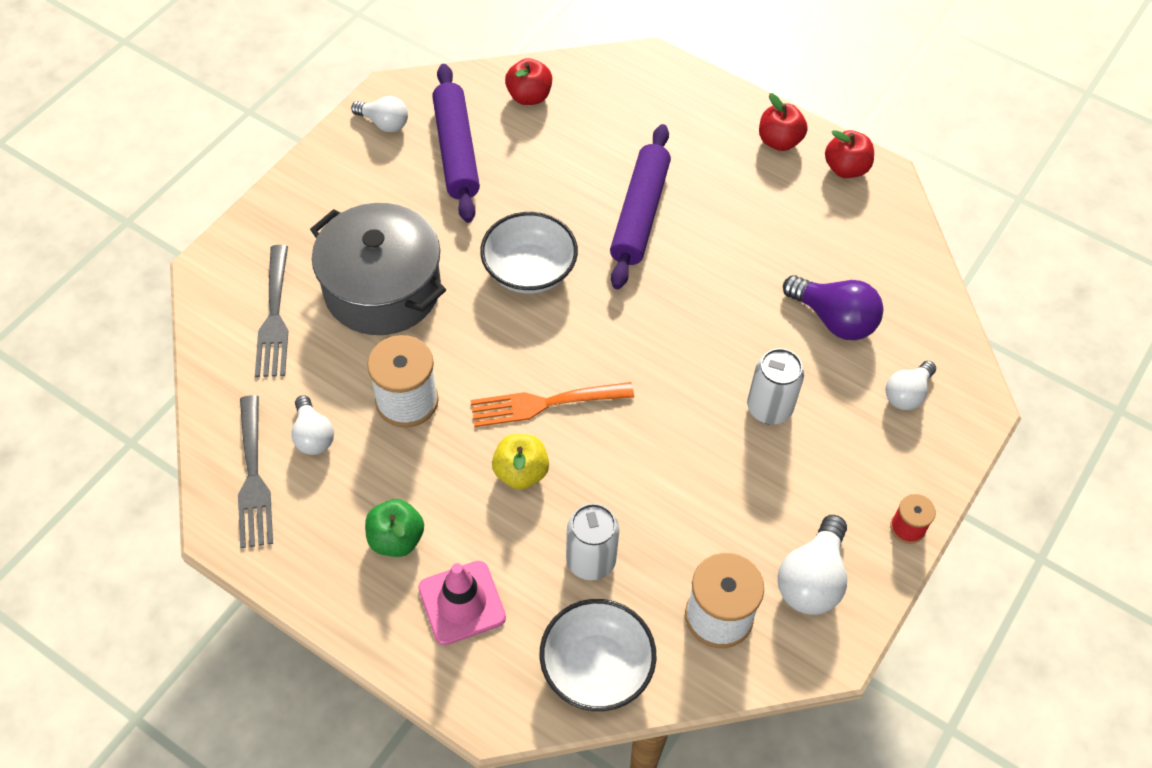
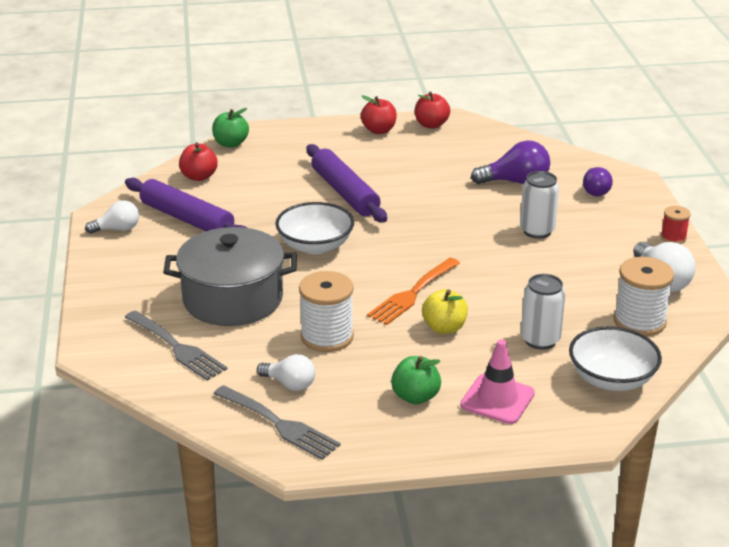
camera: 40 degrees left, 25 degrees down
(609, 66) = (231, 144): none -> green apple
(907, 394) = (595, 190): white light bulb -> purple light bulb

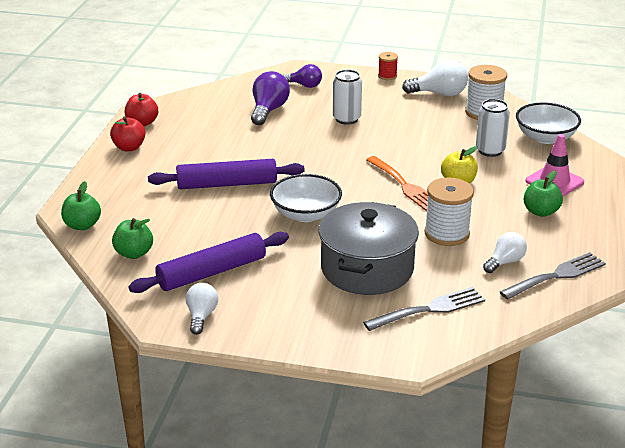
camera: 70 degrees left, 0 degrees up
(199, 177) = (134, 253): red apple -> green apple

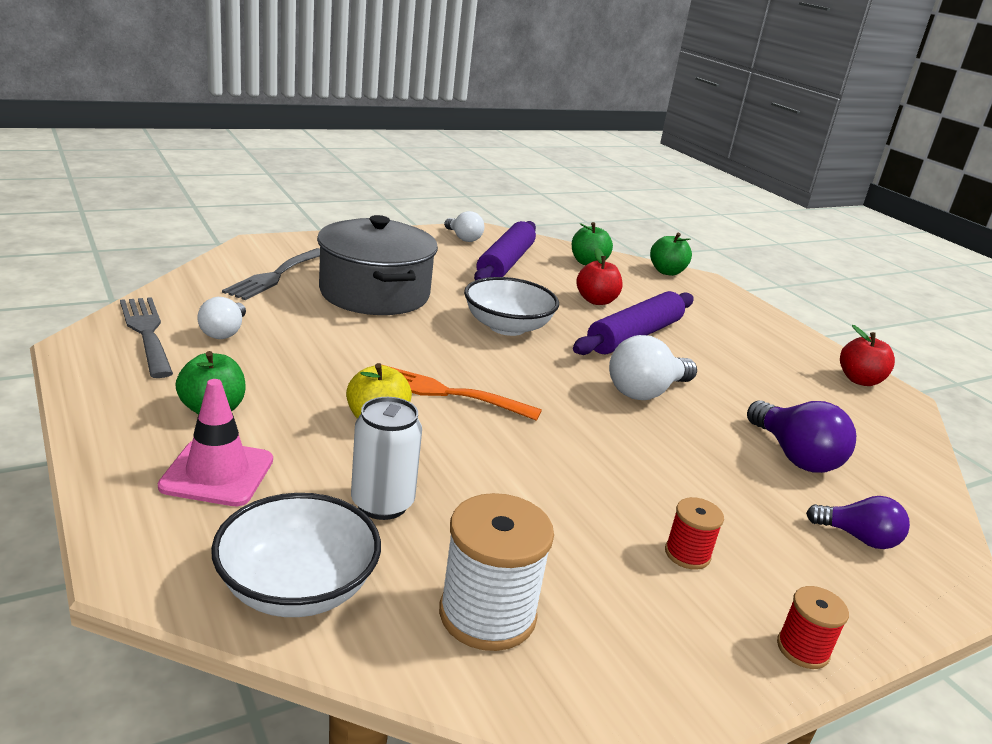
camera: 135 degrees right, 5 degrees down
(129, 147) = (798, 346): red apple -> red apple (596, 301)
(305, 85) = (858, 538): purple light bulb -> purple light bulb turned 135 degrees counterclockwise
(346, 119) = (679, 483): white can -> none
(385, 102) = (687, 554): none -> red spool
(439, 94) = (636, 637): white light bulb -> white light bulb (646, 392)
(447, 234) = (324, 346): white spool -> none
(556, 276) = (146, 332): grey fork -> grey fork turned 135 degrees clockwise

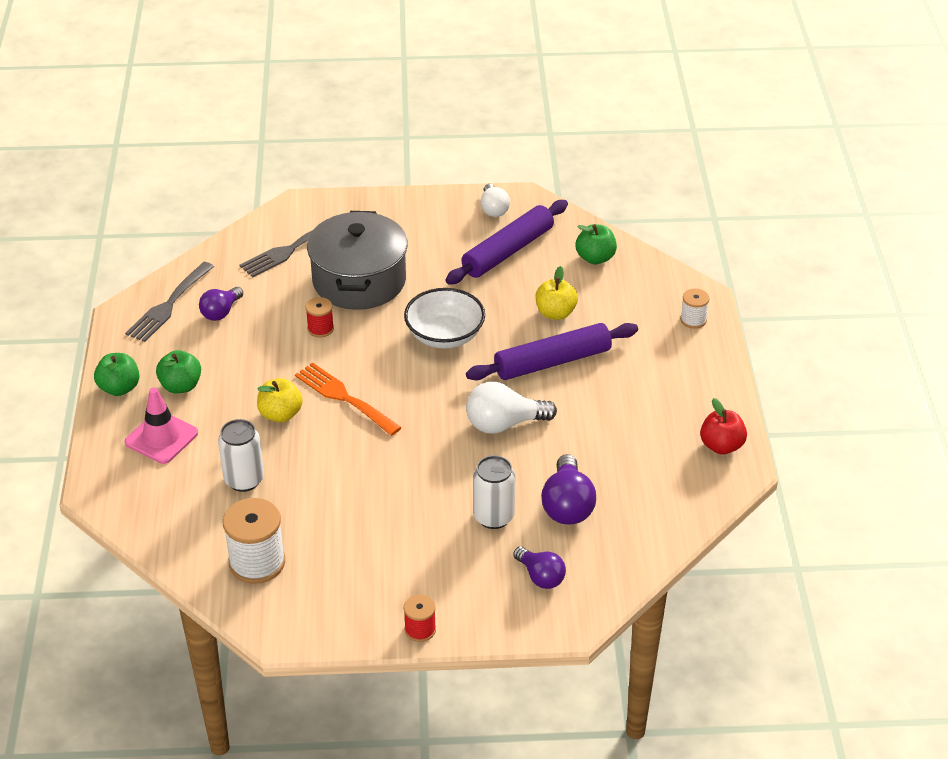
camera: 30 degrees right, 15 degrees up
(146, 332) = (168, 305): grey fork -> grey fork turned 150 degrees counterclockwise
(224, 332) = (221, 312): white light bulb -> purple light bulb
(297, 587) = (168, 522): white bowl -> none
(596, 301) = (555, 313): red apple -> yellow apple
(667, 272) = (670, 280): green apple -> green apple (119, 388)
(687, 554) = (407, 558): red spool -> red spool (320, 329)
(717, 295) = (693, 320): none -> white spool
(734, 483) = (493, 517): none -> white can

